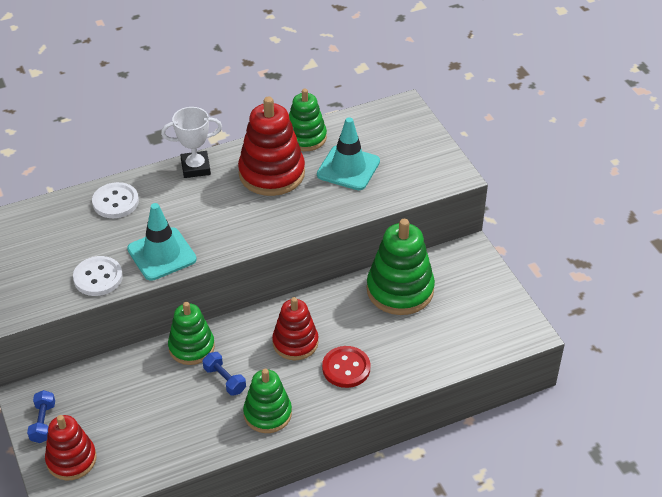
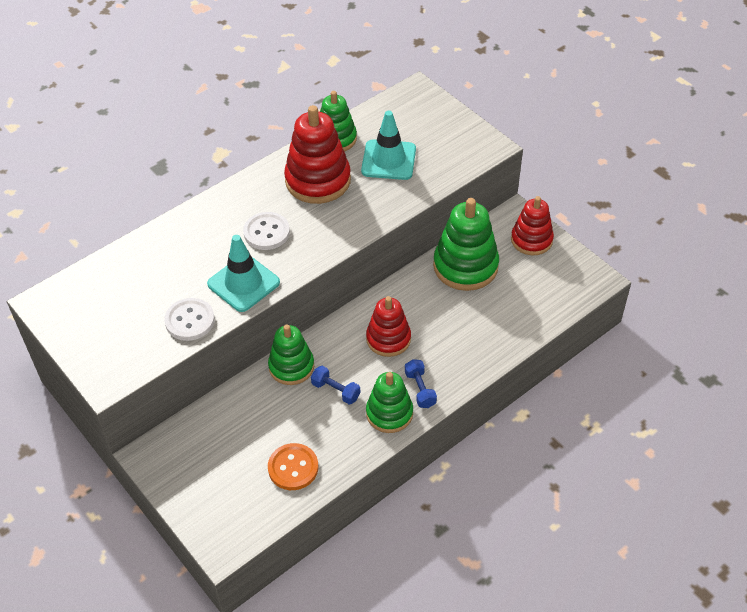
camera: 15 degrees left, 5 degrees up
(43, 423) = (175, 476): blue dumbbell -> blue dumbbell (420, 389)
(71, 459) = (218, 505): red stacking toy -> red stacking toy (531, 240)
(115, 202) = (176, 241): white button -> white button (266, 232)
(155, 442) = (293, 468): none -> orange button
(195, 167) = (241, 190): white trophy -> none
(346, 368) = (445, 352): red button -> none

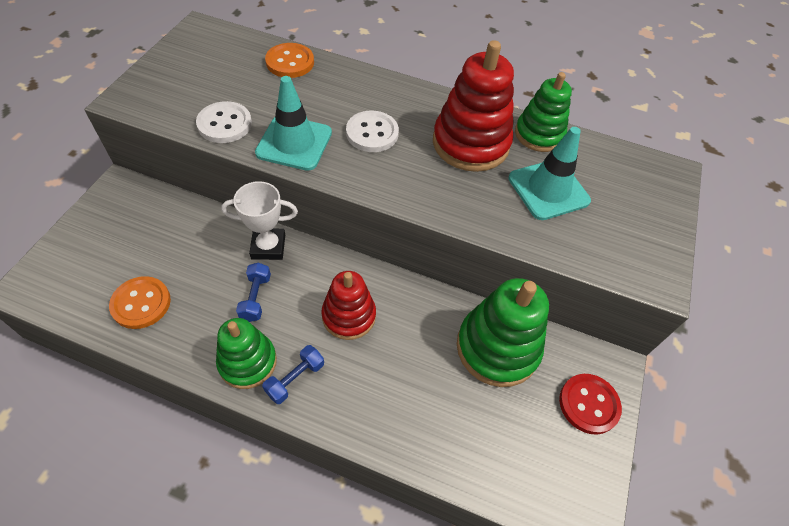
camera: 55 degrees right, 5 degrees up
(142, 253) = (290, 62): none -> orange button
(291, 366) = (268, 247): green stacking toy -> white trophy
(531, 240) = (588, 404): red stacking toy -> red button

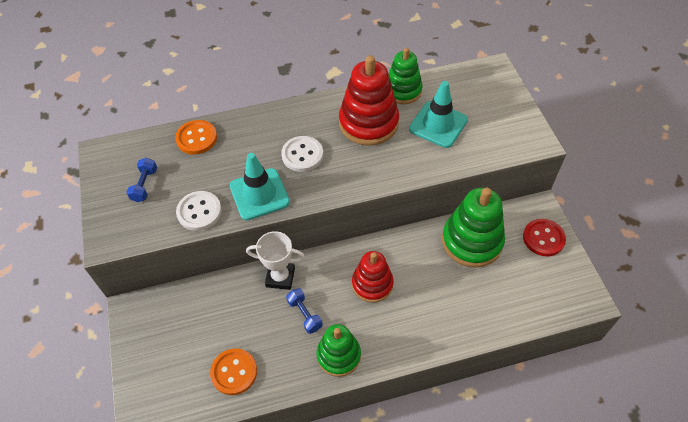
camera: 30 degrees left, 0 degrees up
(268, 247) = (280, 277): white trophy -> white trophy turned 45 degrees clockwise
(295, 379) = (376, 343): blue dumbbell -> blue dumbbell (145, 185)

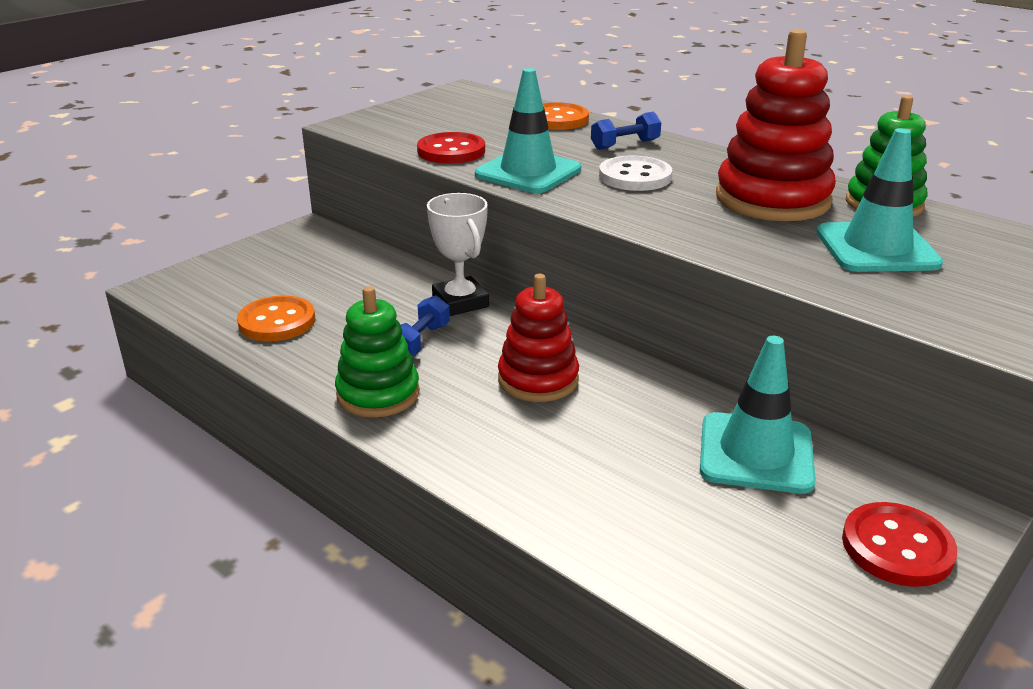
camera: 55 degrees right, 25 degrees down
(145, 185) = (449, 117): blue dumbbell -> blue dumbbell (625, 145)
(199, 212) = (451, 151): white button -> red button
(472, 241) = (756, 453): green stacking toy -> turquoise traffic cone

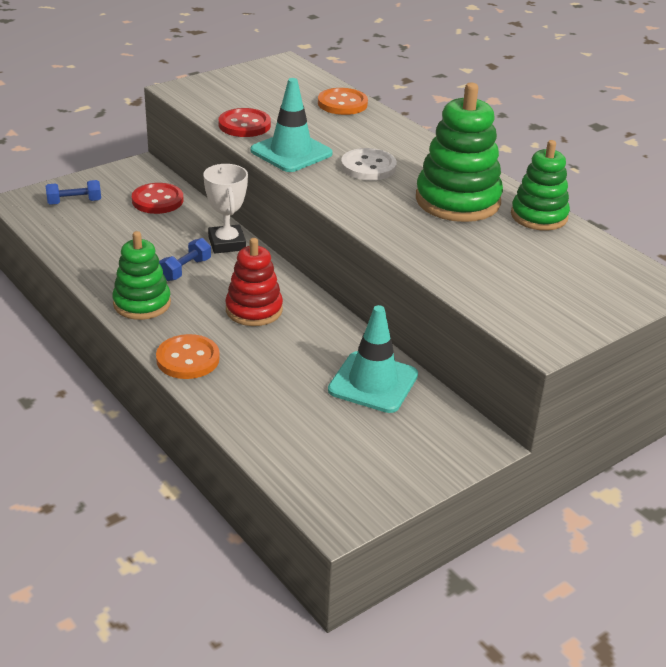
camera: 10 degrees right, 5 degrees up
(277, 321) = (93, 240): orange button -> orange button (188, 359)
(625, 145) = (380, 136): blue dumbbell -> blue dumbbell (74, 202)
(772, 199) = (457, 200): red stacking toy -> green stacking toy
(876, 248) = (502, 252): turquoise traffic cone -> none
(897, 547) = (425, 454): red button -> red button (157, 200)

